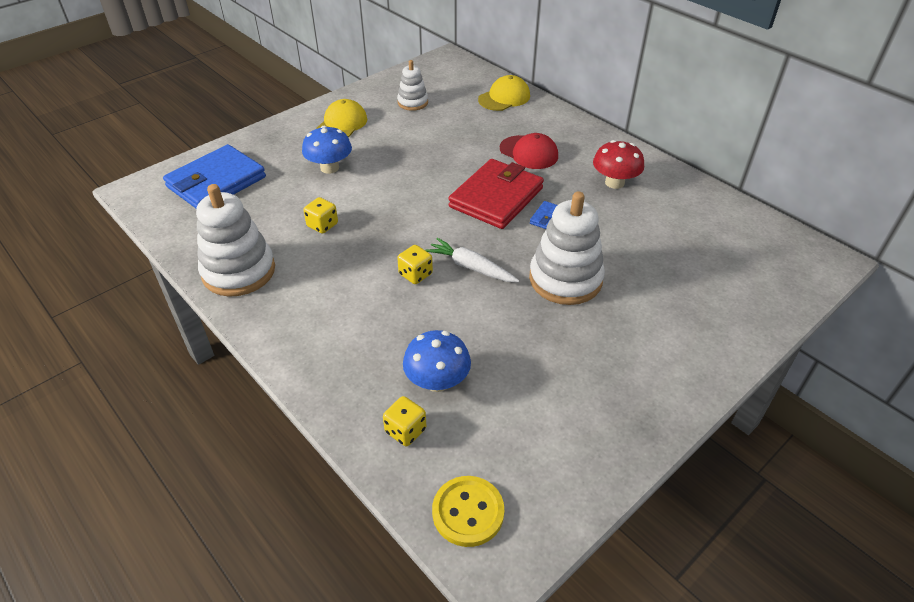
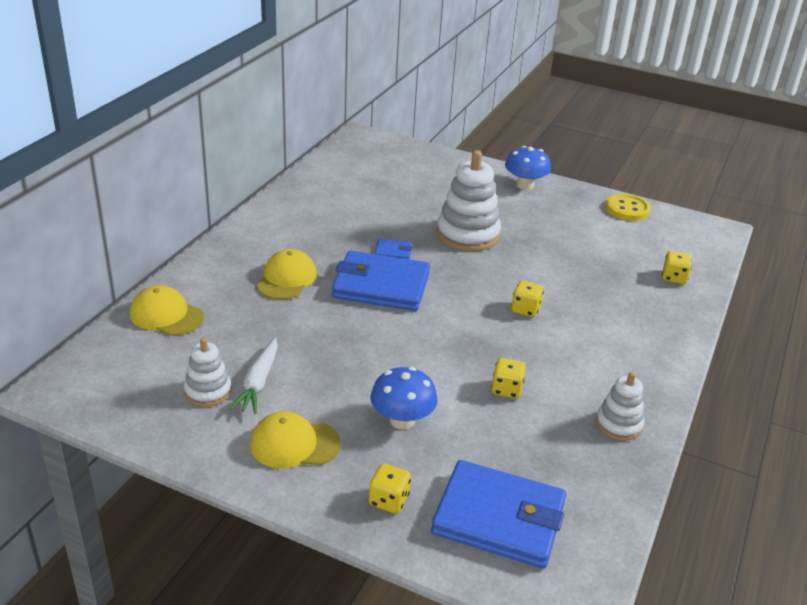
camera: 115 degrees left, 10 degrees down
(239, 271) = (619, 424): white stacking toy -> white stacking toy, size x0.56
(268, 146) = (388, 500): none -> yellow dice
(437, 381) = (622, 273): blue mushroom -> blue mushroom (525, 185)
(468, 512) = (698, 243): yellow button -> yellow button (627, 209)
(471, 267) = (491, 282): white carrot -> white carrot (258, 383)
(496, 197) = (381, 286): red wallet -> blue wallet
(529, 152) = (286, 279): red cap -> yellow cap
(614, 182) = (313, 224): red mushroom -> none

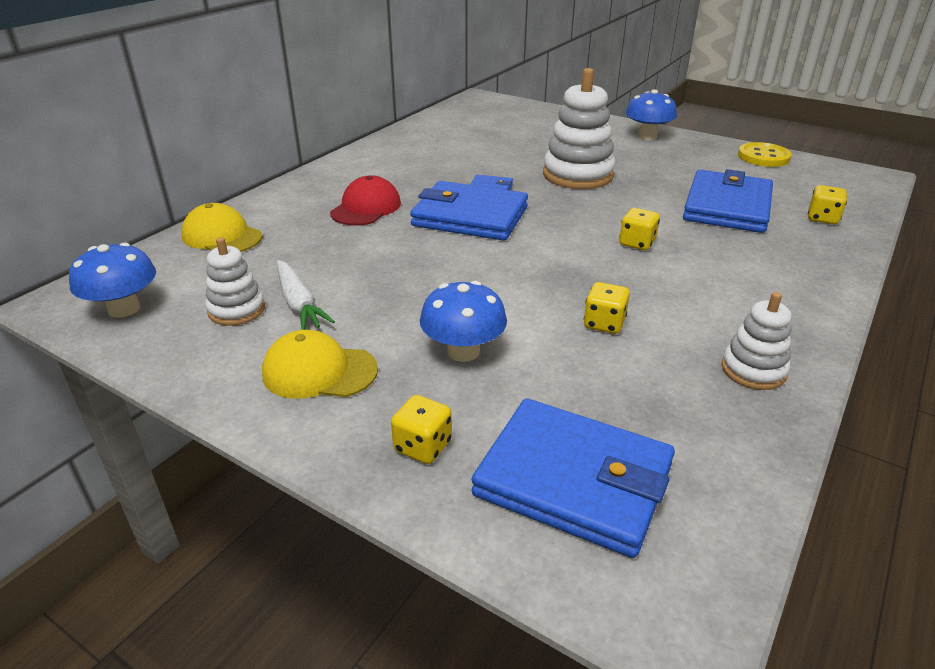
camera: 10 degrees right, 0 degrees up
(110, 395) = (124, 309): none -> blue mushroom
(258, 383) = (299, 304): white carrot -> white carrot turned 45 degrees counterclockwise
(286, 279) = (366, 208): yellow cap -> red cap
(597, 267) = (727, 207): none -> blue wallet

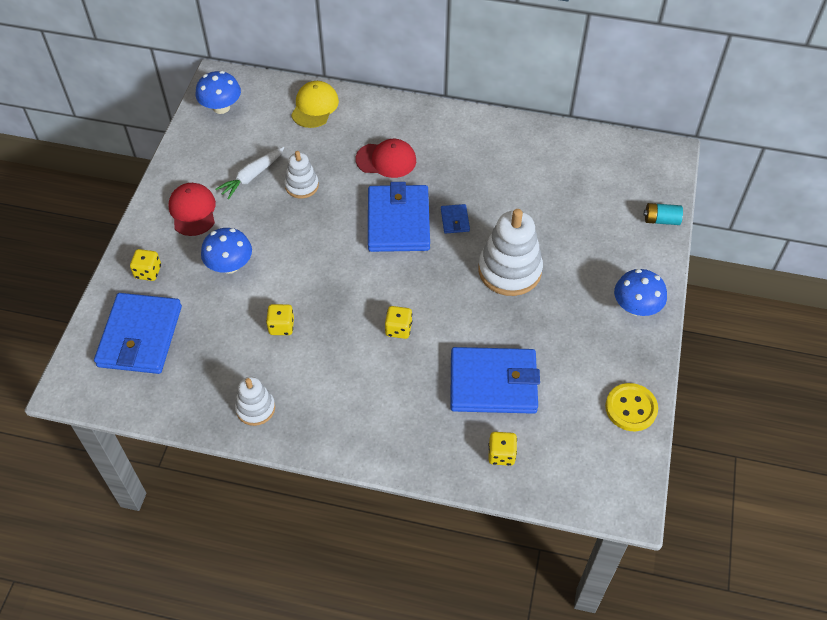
camera: 70 degrees right, 20 degrees up
(236, 310) = (236, 153): white stacking toy -> white stacking toy (302, 186)
(319, 371) = (192, 211): yellow cap -> red cap
(552, 112) = (661, 220): none -> turquoise battery

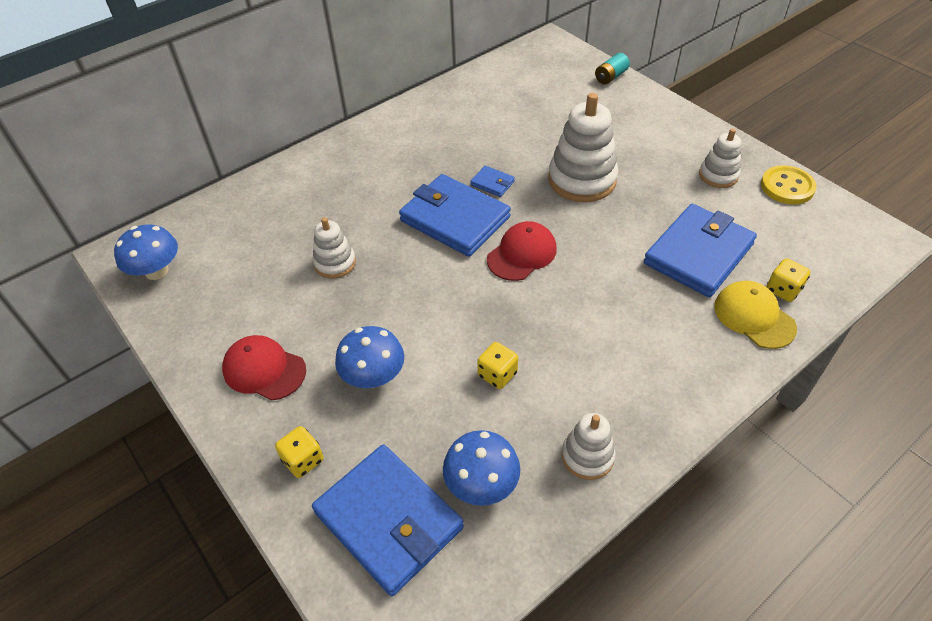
camera: 50 degrees left, 5 degrees down
(252, 176) = (277, 295): white carrot -> none
(314, 107) = (249, 203): yellow cap -> yellow cap (754, 317)
(386, 160) = (374, 189): red cap -> red cap (522, 254)
(398, 329) = (582, 285): yellow dice -> none
(600, 355) = (718, 175): none -> white stacking toy
(636, 307) = (685, 132): blue mushroom -> blue mushroom (481, 484)

